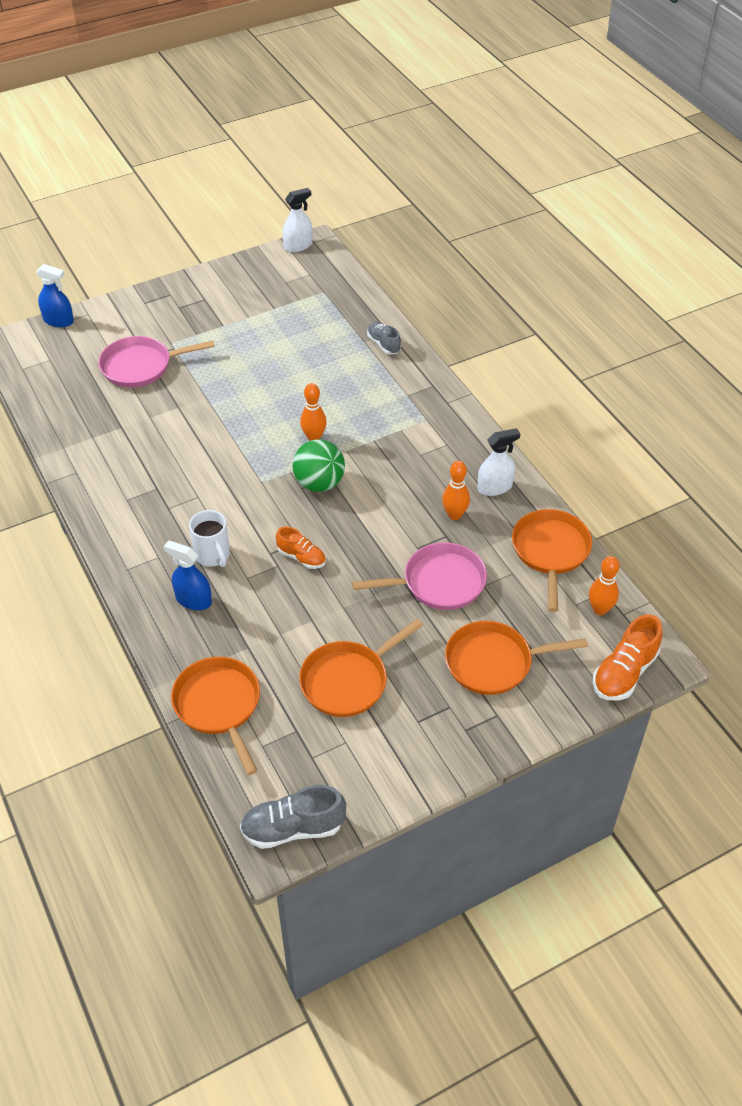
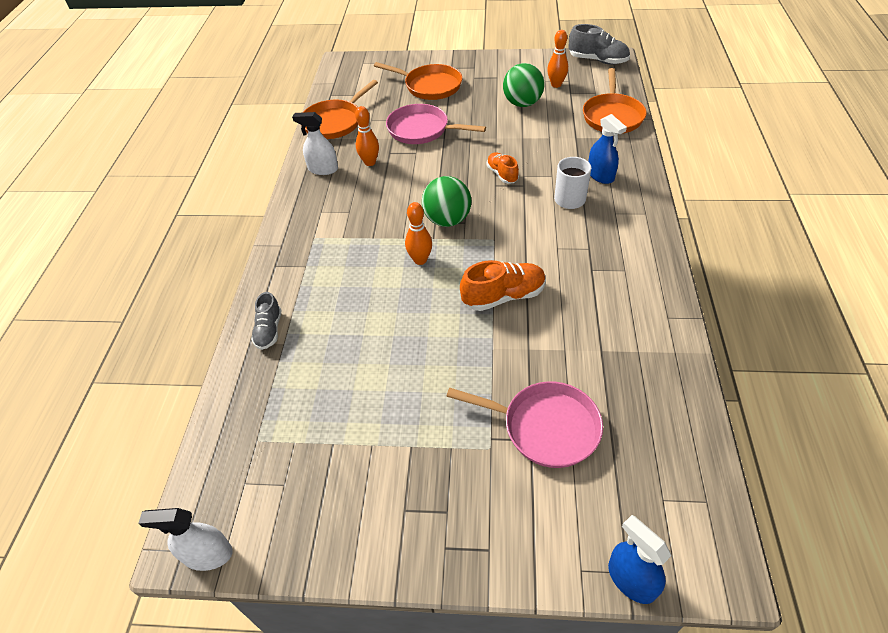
camera: 145 degrees left, 0 degrees up
(348, 680) = (522, 103): orange pan -> green ball
(600, 609) = (343, 88): orange bowling pin -> orange bowling pin (556, 85)
(624, 672) = (366, 62): orange shoe -> orange shoe (503, 296)

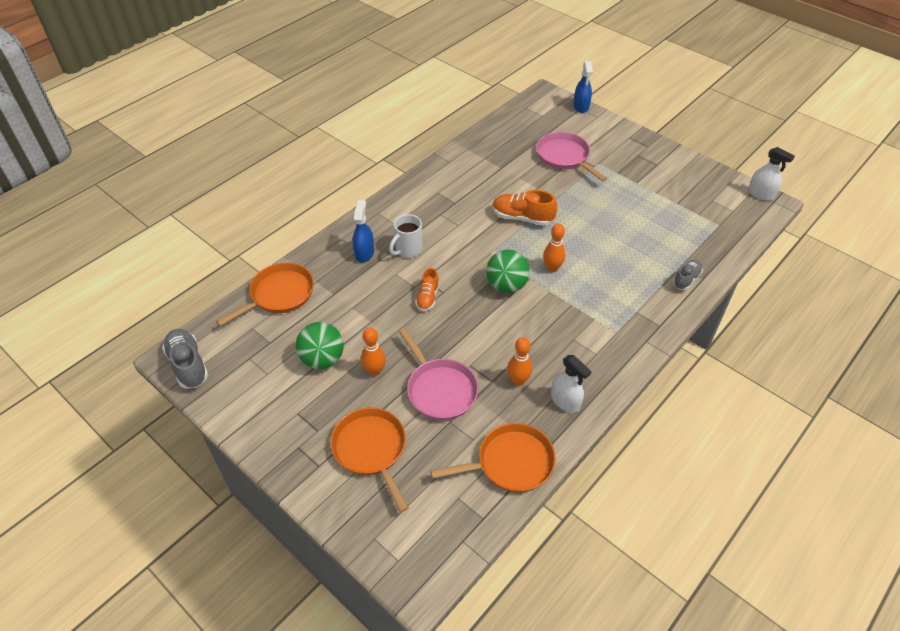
camera: 145 degrees left, 0 degrees up
(556, 85) = (266, 361): orange bowling pin -> orange bowling pin (374, 371)

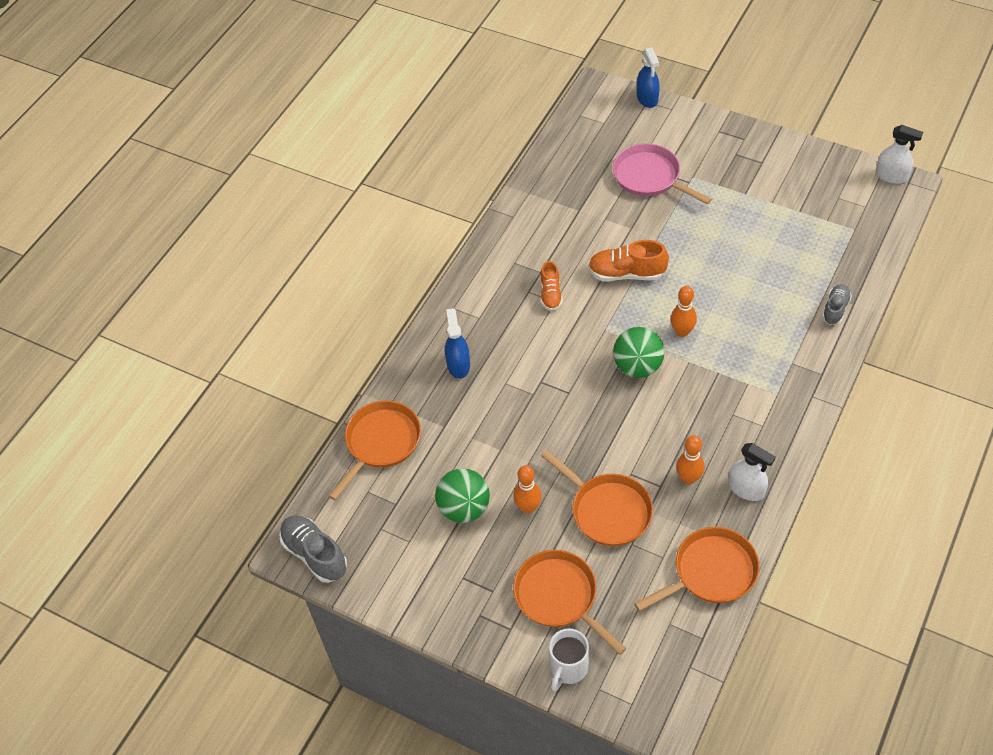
camera: 10 degrees left, 5 degrees up
(408, 250) = (508, 348): white mug -> white mug (568, 668)
(427, 297) = (554, 404): orange shoe -> orange shoe (550, 294)
(439, 389) = (607, 510): pink pan -> orange pan

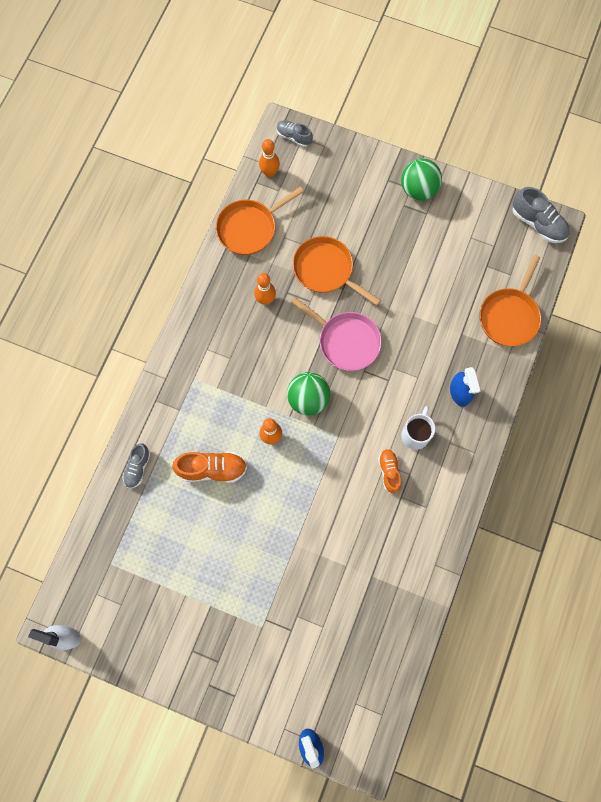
camera: 170 degrees right, 20 degrees up
(464, 508) = (434, 265): green ball -> green ball (418, 189)
(528, 507) = (386, 269): orange bowling pin -> orange bowling pin (270, 173)
(559, 597) = (356, 204): orange pan -> none
(568, 668) = (345, 157): white mug -> white mug (415, 434)
(626, 273) = (322, 499): orange shoe -> orange shoe (212, 469)
(645, 706) = (294, 137): none -> grey shoe
(650, 177) = (304, 624): pink pan -> pink pan (346, 341)
(746, 489) = (222, 293): white spray bottle -> none

